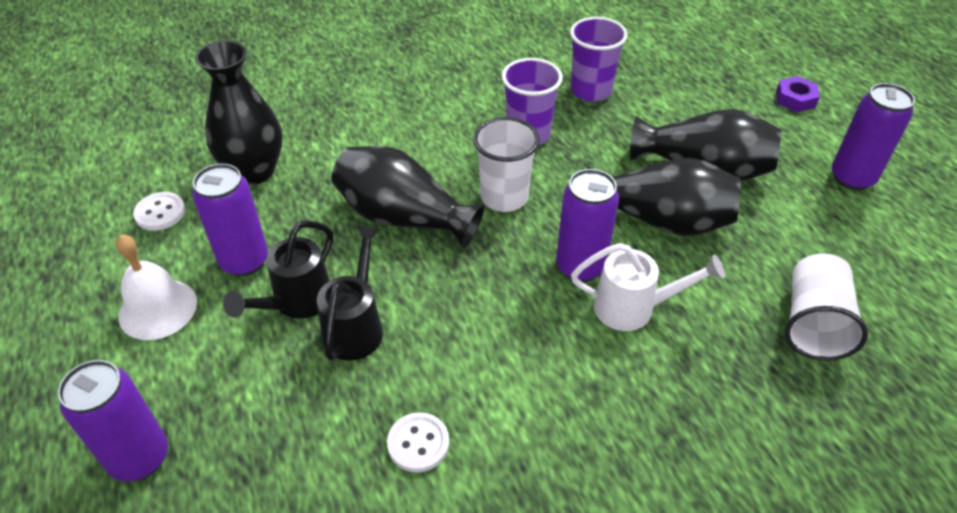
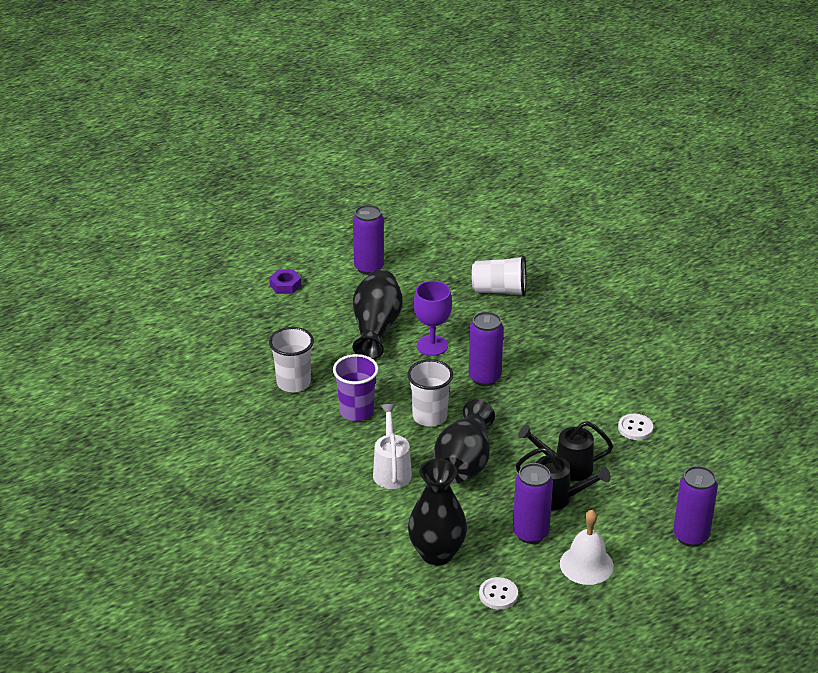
camera: 100 degrees left, 10 degrees down
(591, 91) = (293, 383): purple cup -> white cup
(633, 308) = (511, 355): white watering can -> white watering can (391, 470)
(661, 220) = (432, 345): black vase -> purple goblet

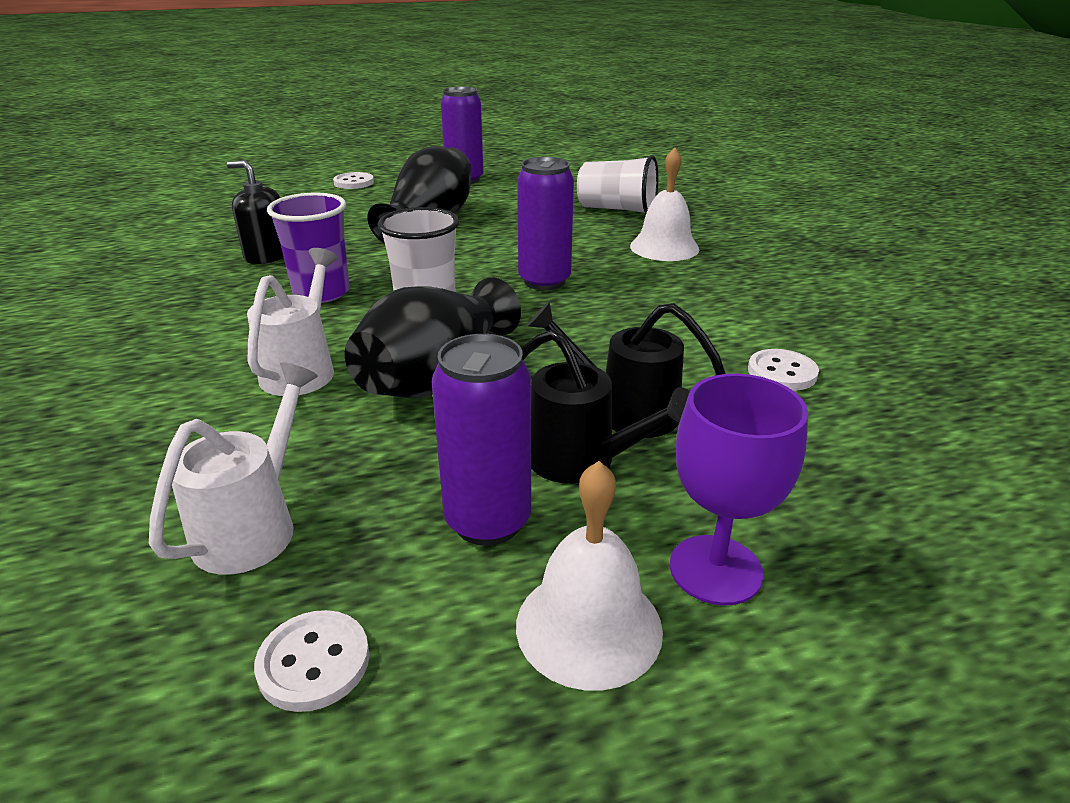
camera: 15 degrees right, 5 degrees down
(285, 285) = (354, 182): purple nut -> white button
(293, 383) = (267, 256): white cup -> black soap dispenser
(432, 345) = (491, 244): purple goblet -> purple goblet (715, 569)
(437, 553) = (253, 526): black vase -> white watering can
(545, 330) = (664, 247): none -> white bell
(691, 536) = (893, 604): purple can -> none

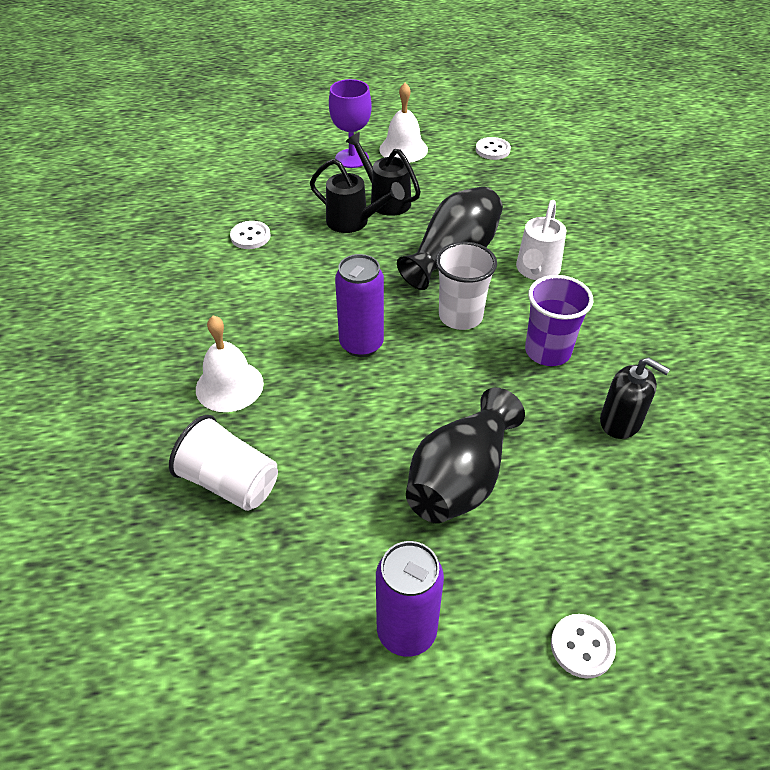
camera: 170 degrees left, 15 degrees up
(253, 526) = (529, 189): white watering can -> none
(488, 521) = (432, 181): purple can -> none

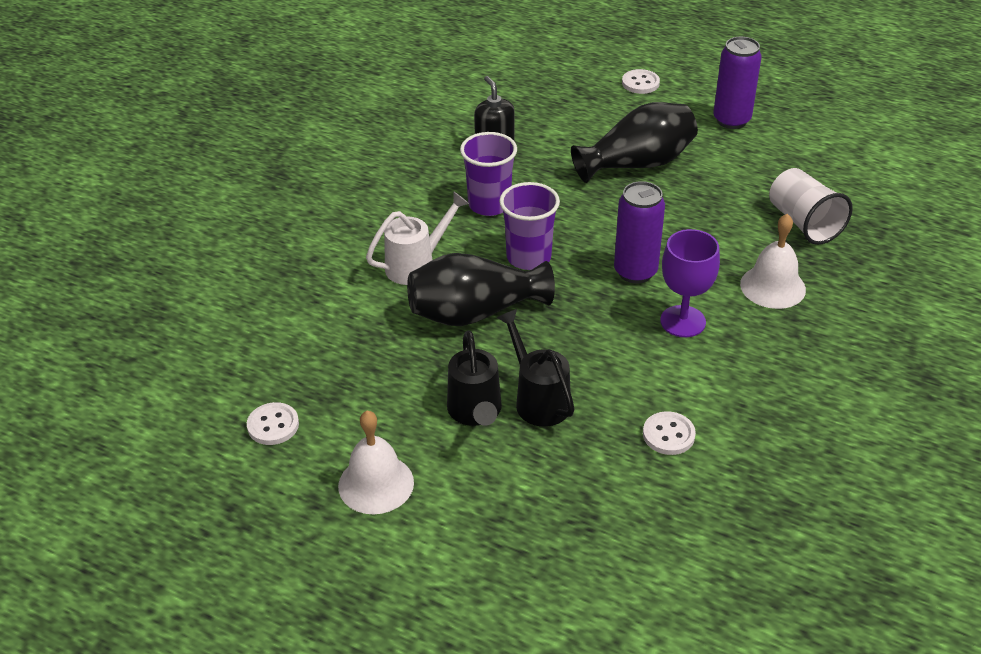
camera: 145 degrees left, 5 degrees down
(352, 158) = (456, 501): purple goblet -> purple goblet (683, 321)
(460, 316) = (528, 257): white cup -> purple cup

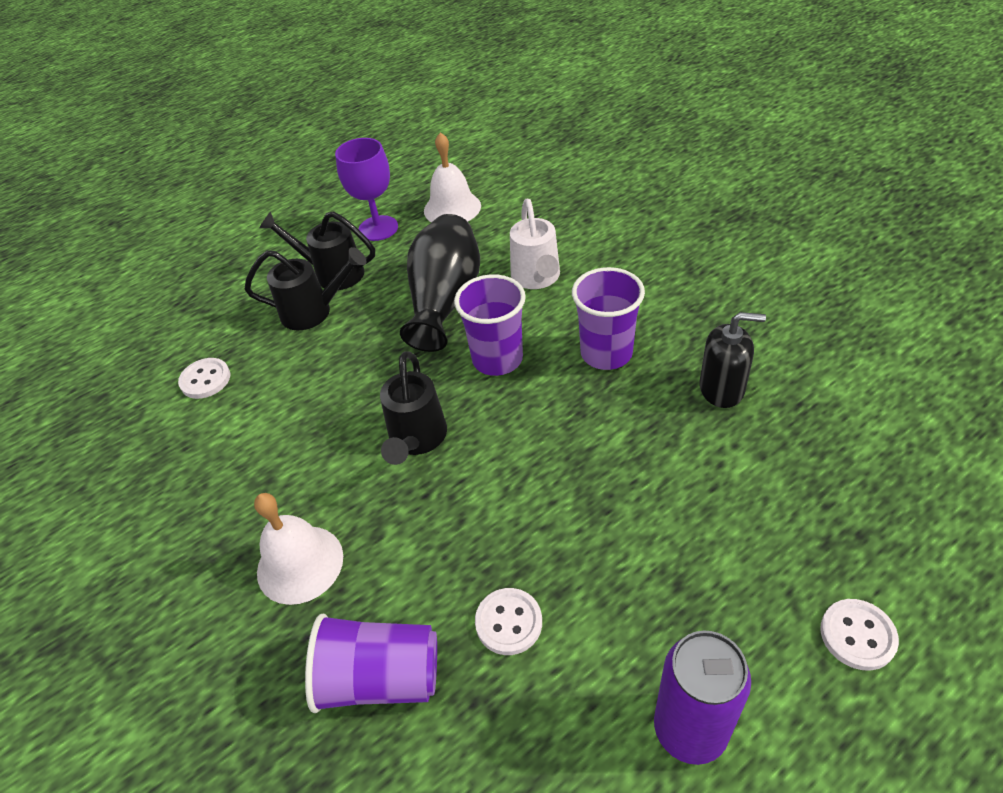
camera: 120 degrees right, 5 degrees up
(273, 425) = (407, 177): white button -> white button (509, 622)
(376, 484) = (314, 213): white bell -> white bell (452, 208)
(635, 272) = (416, 439): purple can -> black watering can
(637, 164) = (621, 529): black vase -> none
(683, 321) = (317, 449): purple goblet -> purple goblet (378, 228)
(804, 223) = (380, 678): white cup -> purple cup

